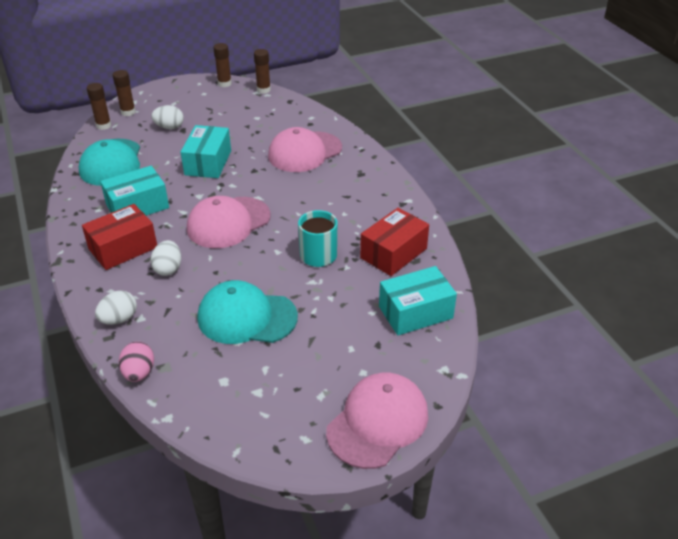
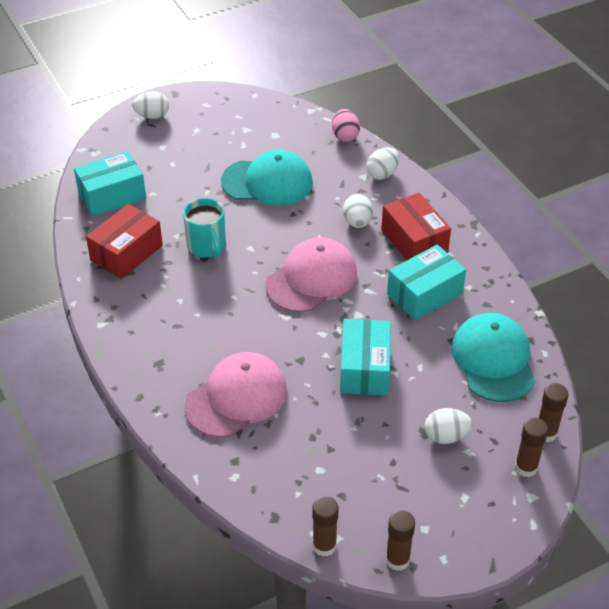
camera: 175 degrees right, 5 degrees up
(123, 248) = (414, 241): red box -> red box turned 75 degrees counterclockwise
(377, 422) = (152, 116): pink cap -> white egg

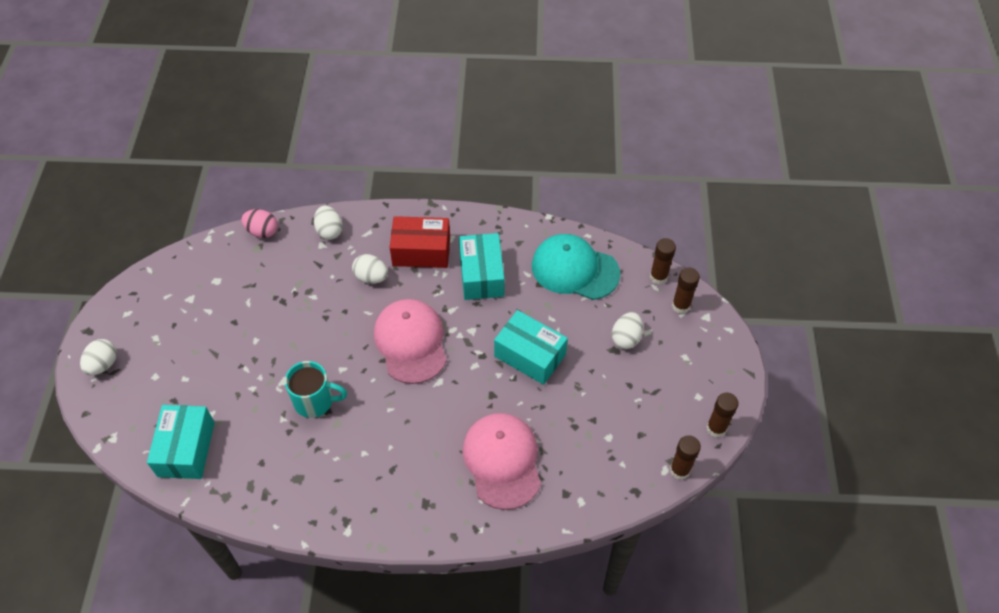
camera: 60 degrees left, 10 degrees up
(126, 253) = (273, 470): red box -> none
(267, 182) = (272, 316): turquoise cap -> none

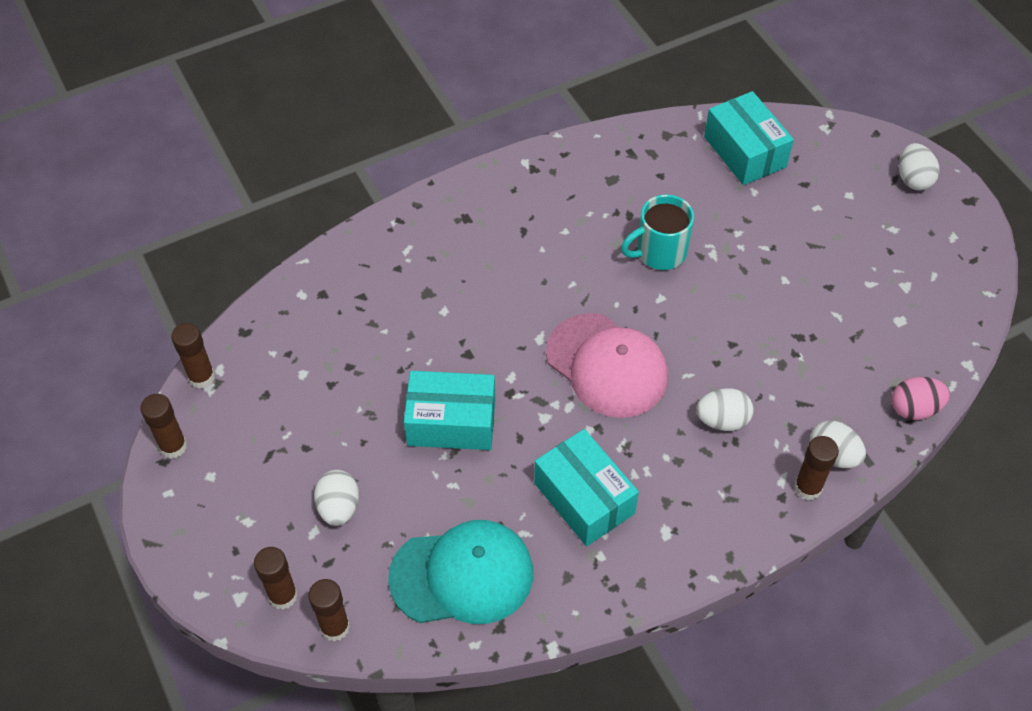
camera: 150 degrees right, 0 degrees up
(358, 222) = (807, 488): none -> brown glue stick
(421, 251) = (689, 491): red box -> none
(502, 461) = (411, 292): pink cap -> none

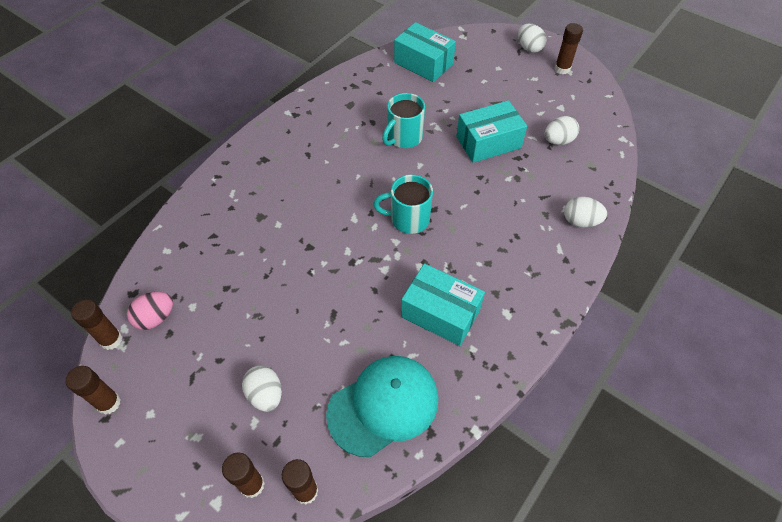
camera: 25 degrees left, 0 degrees up
(451, 422) = (320, 298): turquoise box -> turquoise box (488, 142)
(607, 365) = (408, 219): pink cap -> turquoise mug
(722, 420) = (501, 226): white egg -> white egg (558, 141)
(807, 488) = (578, 247): brown glue stick -> brown glue stick (562, 69)
(914, 408) = (609, 175): pink egg -> pink egg (156, 318)

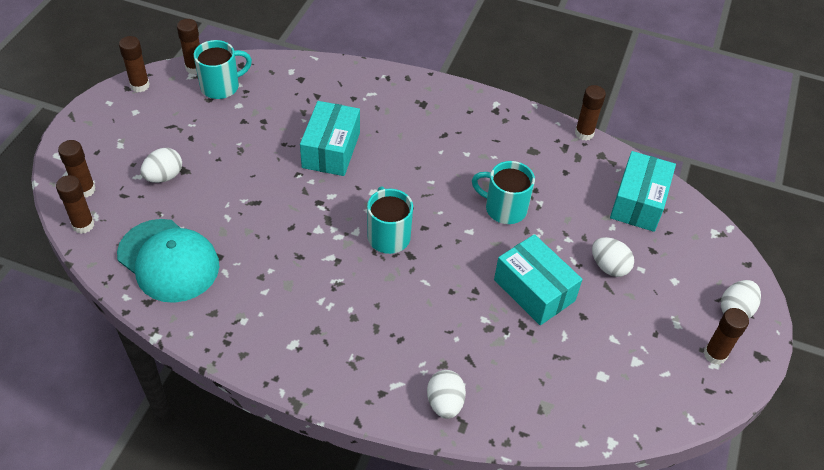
camera: 70 degrees right, 5 degrees down
(156, 318) = (221, 86): pink egg -> turquoise mug
(344, 71) = (584, 133): none -> brown glue stick
(440, 313) = (278, 286): turquoise box -> turquoise box (331, 150)
(558, 141) = (571, 364): white egg -> white egg (609, 267)

